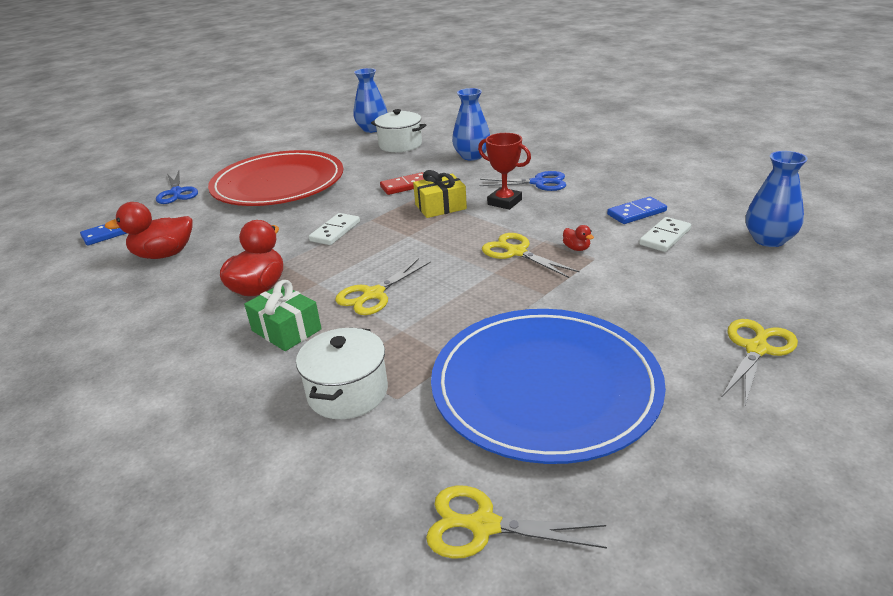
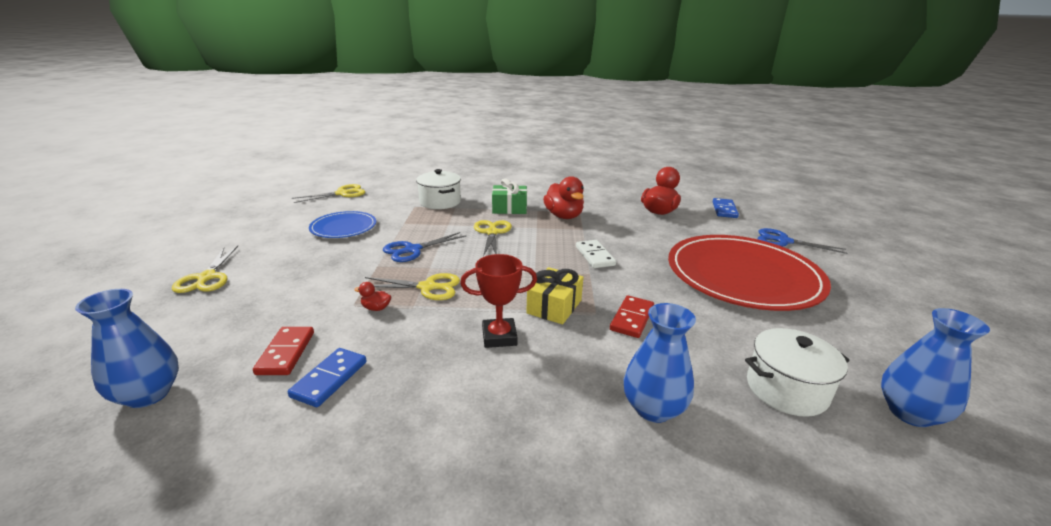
camera: 135 degrees right, 5 degrees down
(538, 183) = (494, 386): blue scissors -> blue scissors (412, 250)
(545, 386) = (343, 227): blue plate -> blue plate, size x0.50
(664, 237) = (286, 353): white domino -> red domino

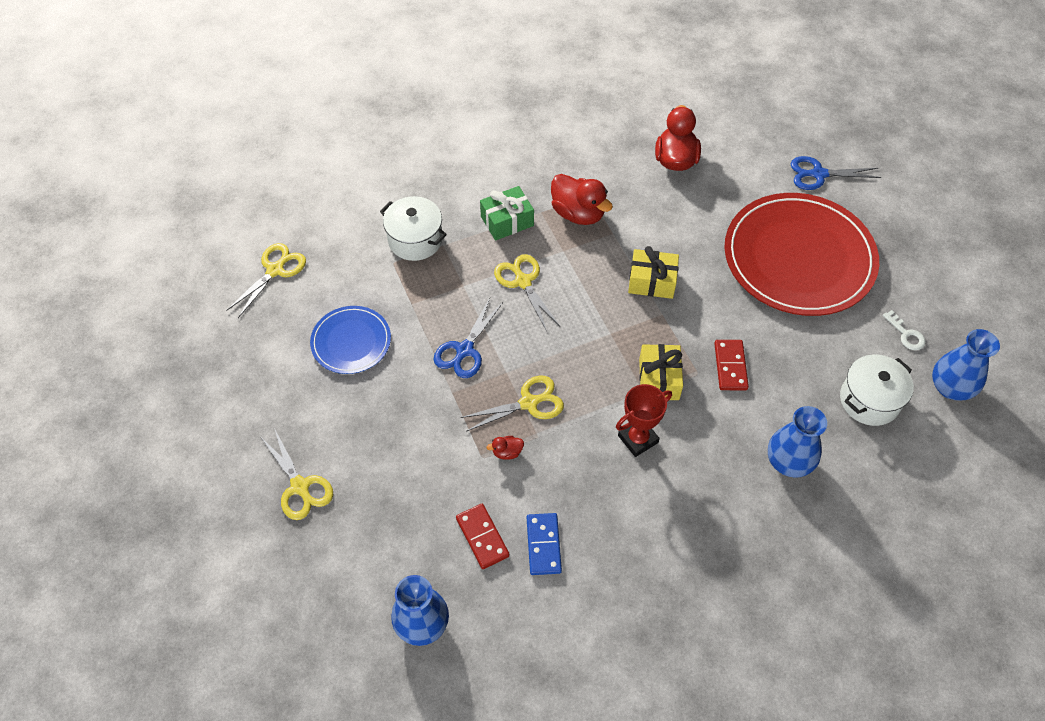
camera: 25 degrees left, 30 degrees up
(594, 256) = (652, 281): white domino -> yellow gift
(724, 210) = (742, 126): blue domino -> none
(852, 352) = (906, 334): none -> white key

